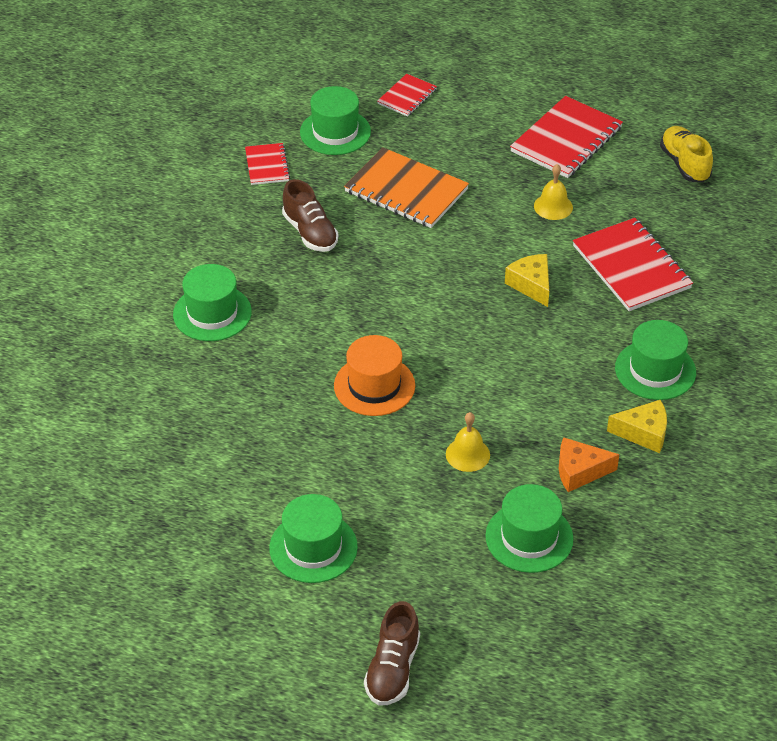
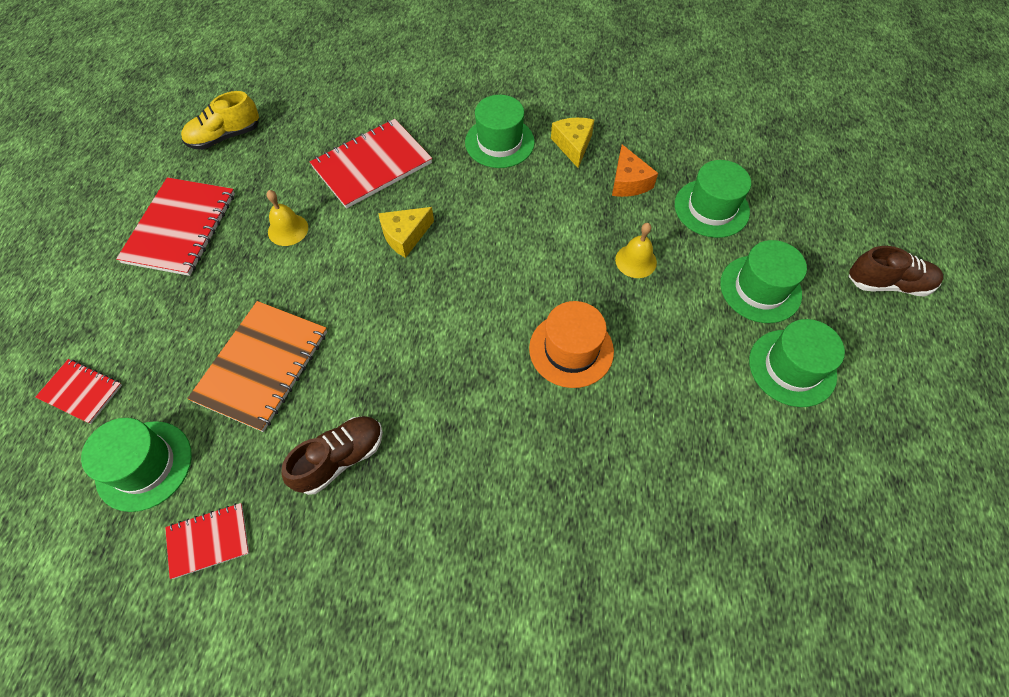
camera: 100 degrees left, 15 degrees up
(212, 313) = (496, 546): green hat -> green hat (760, 289)
(566, 140) = (180, 228): red notebook -> red notebook turned 75 degrees clockwise

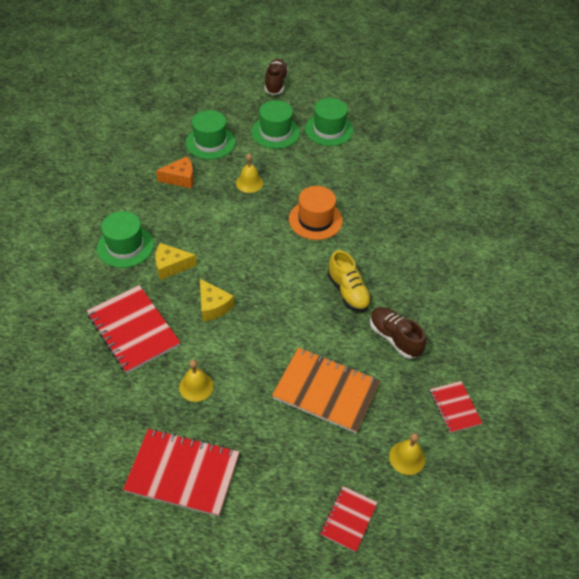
camera: 90 degrees left, 10 degrees down
(144, 465) = (407, 458): green hat -> yellow bell
(225, 137) = (70, 452): yellow shoe -> yellow shoe (348, 292)
(573, 145) = (138, 204): yellow cheese -> yellow cheese (171, 266)

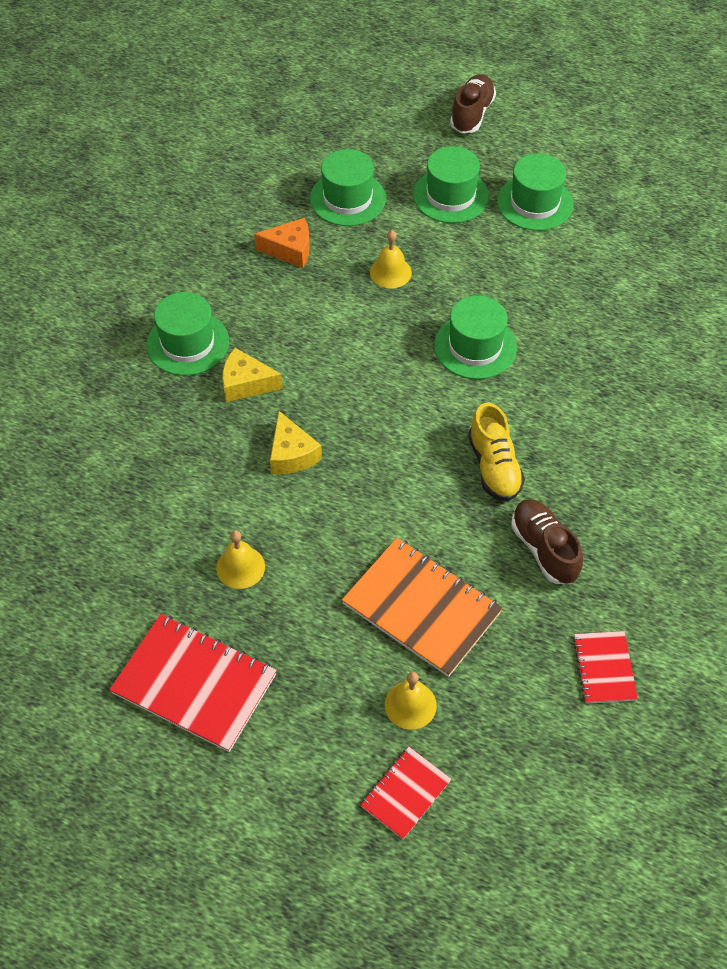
camera: 15 degrees right, 5 degrees up
(133, 330) = (172, 470): red notebook -> none
(315, 220) = (475, 346): orange hat -> green hat
(407, 458) = (512, 726): yellow bell -> yellow bell (410, 705)

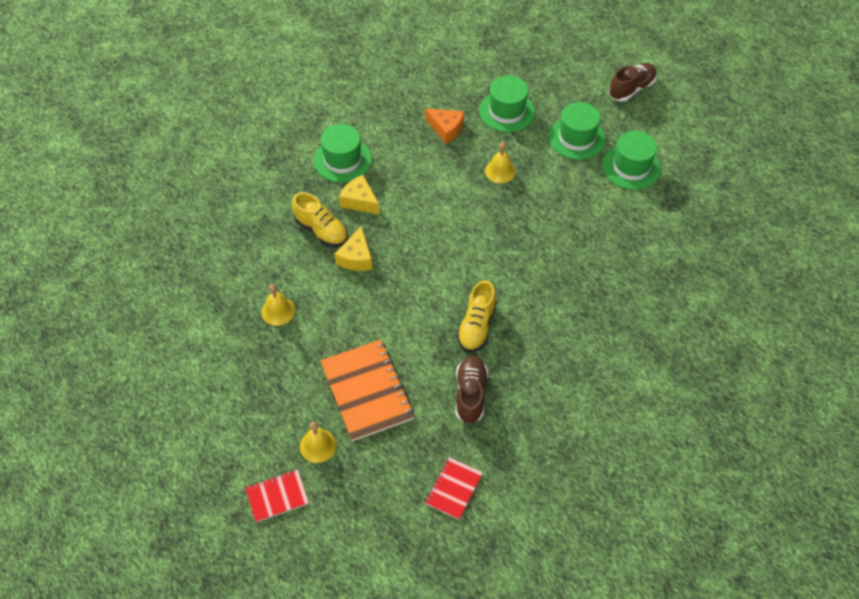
camera: 30 degrees right, 0 degrees up
(195, 683) = (204, 366): red notebook -> none
(223, 442) = (321, 230): none -> yellow shoe
(475, 346) = (520, 244): green hat -> none

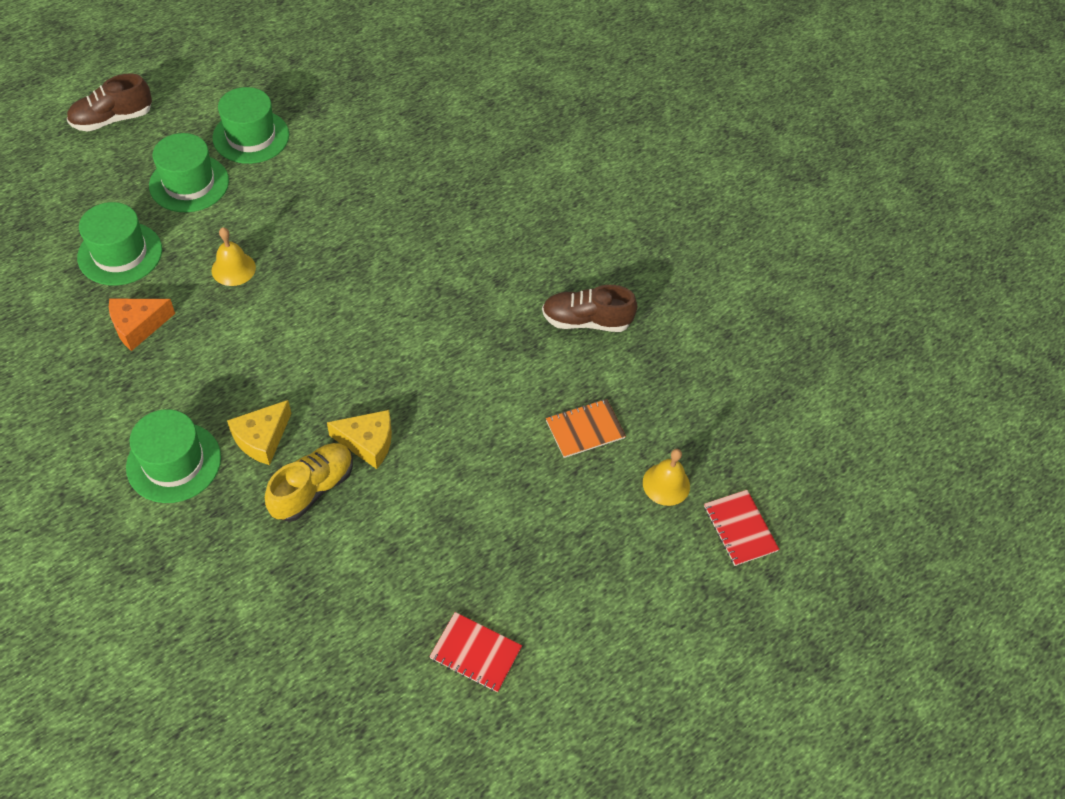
camera: 95 degrees left, 0 degrees up
(278, 311) = (456, 542): yellow bell -> none
(367, 391) = (585, 429): orange notebook -> orange notebook, size x0.55
(446, 129) = (138, 326): orange cheese -> orange cheese turned 150 degrees counterclockwise
(453, 489) = (709, 343): red notebook -> red notebook (475, 653)
(476, 326) = (488, 309): yellow shoe -> none
(631, 89) = (112, 119): brown shoe -> brown shoe turned 75 degrees counterclockwise

